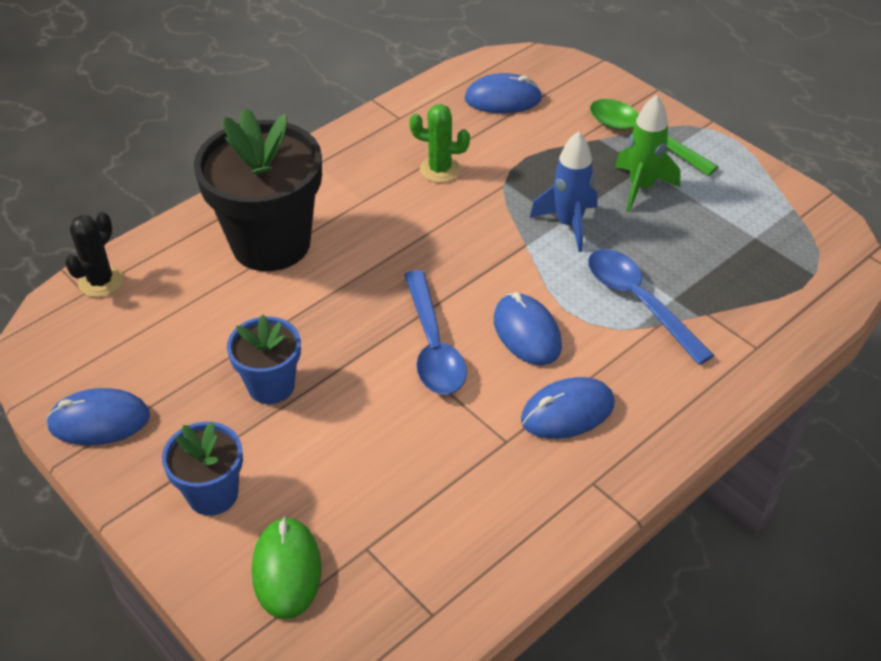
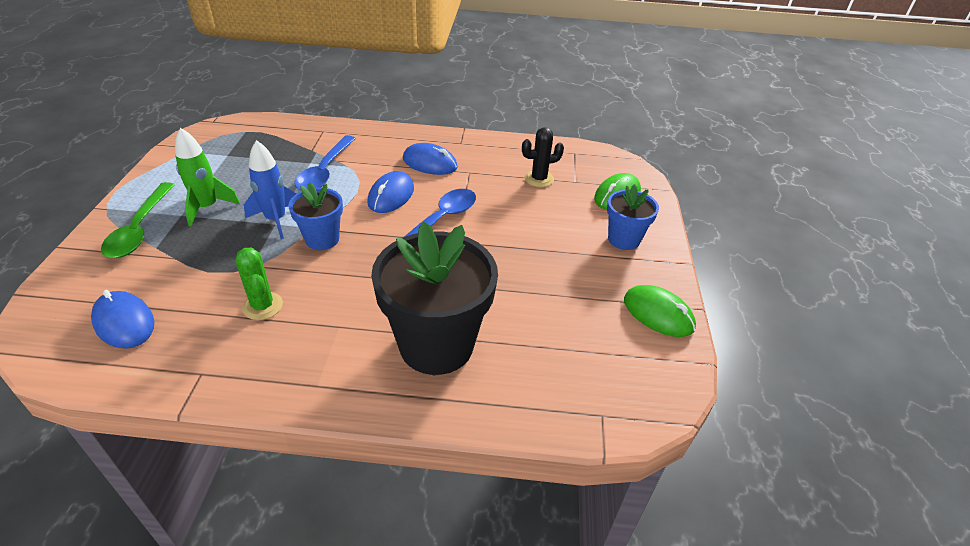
camera: 135 degrees left, 5 degrees down
(99, 421) = (658, 314): blue mouse -> green mouse
(101, 282) = (582, 415): black cactus -> black cactus (539, 179)
(271, 385) = (542, 262): blue flower pot -> blue flower pot (322, 239)

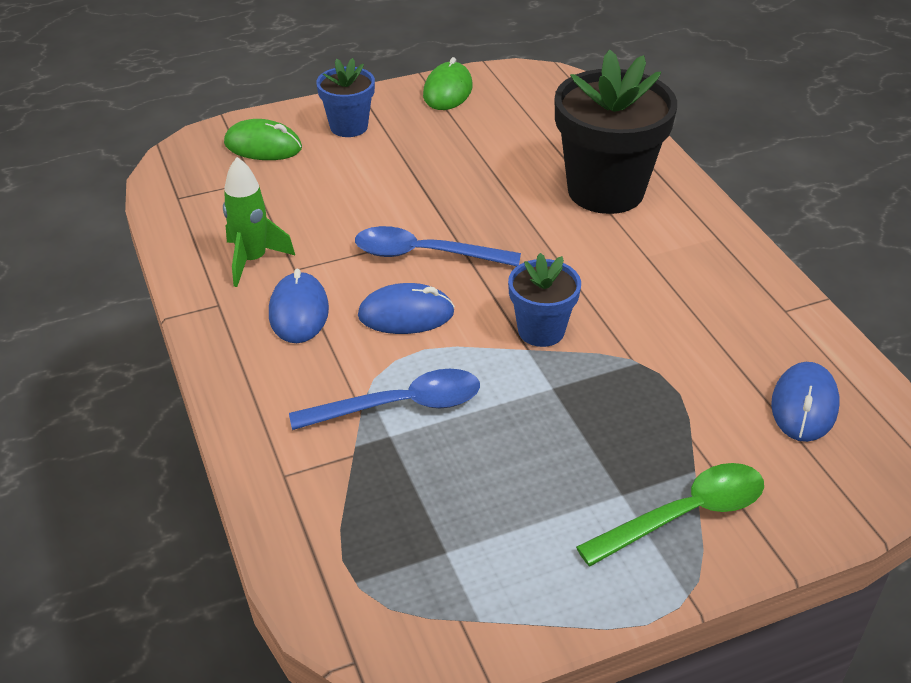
camera: 115 degrees left, 0 degrees up
(207, 207) = (583, 476): green rocket -> green rocket (253, 260)
(262, 306) = (678, 318): green cactus -> none
(276, 220) = (545, 391): blue rocket -> none
(539, 179) = (268, 208): black cactus -> none

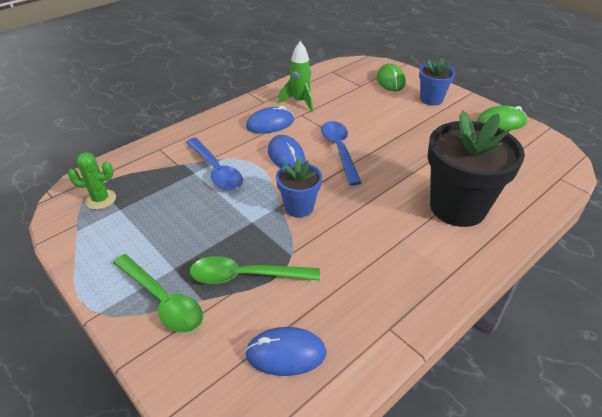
camera: 70 degrees right, 0 degrees up
(404, 579) = (100, 199): none -> green cactus
(664, 417) = (245, 276): none -> green spoon

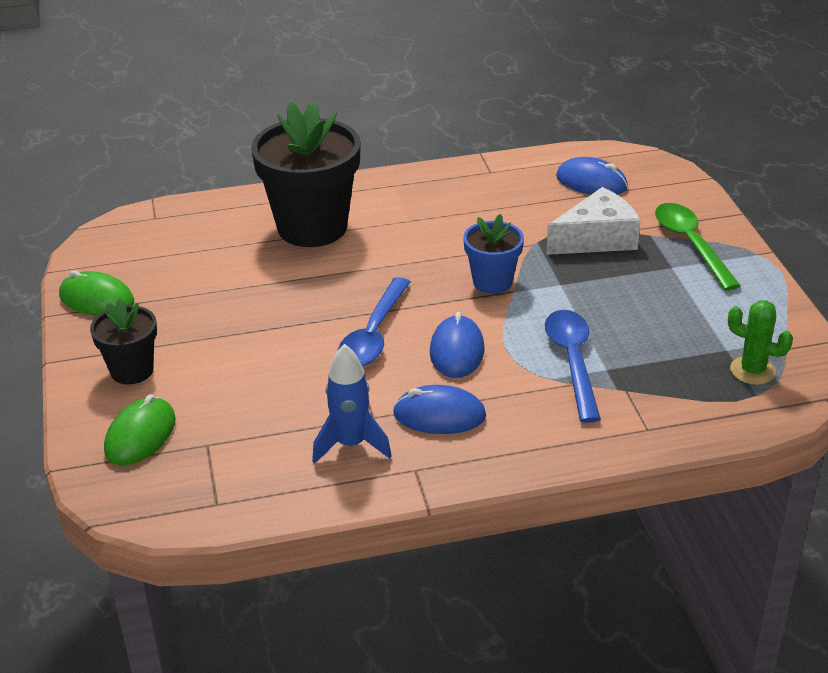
camera: 150 degrees left, 5 degrees down
(245, 276) = (597, 239): green spoon -> white cheese
(300, 102) = (351, 444): green rocket -> blue rocket
(431, 99) = (132, 370): blue flower pot -> black flower pot

